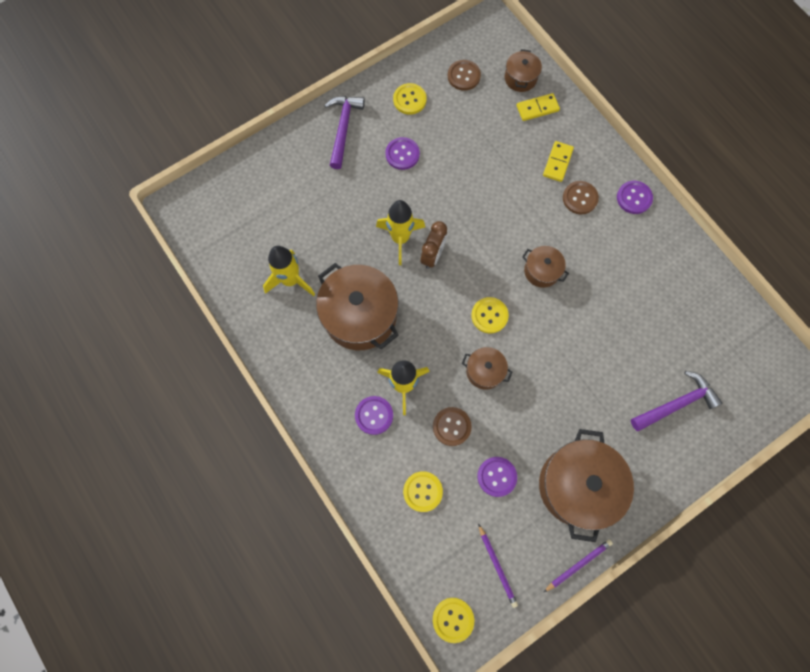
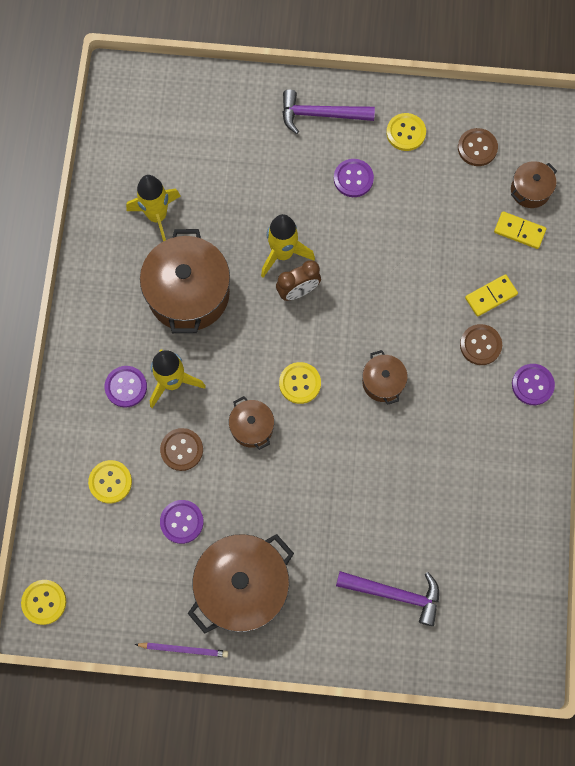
camera: 40 degrees right, 0 degrees up
(343, 129) = (321, 115): purple hammer -> purple hammer turned 135 degrees counterclockwise
(497, 566) = (116, 592): purple pencil -> none

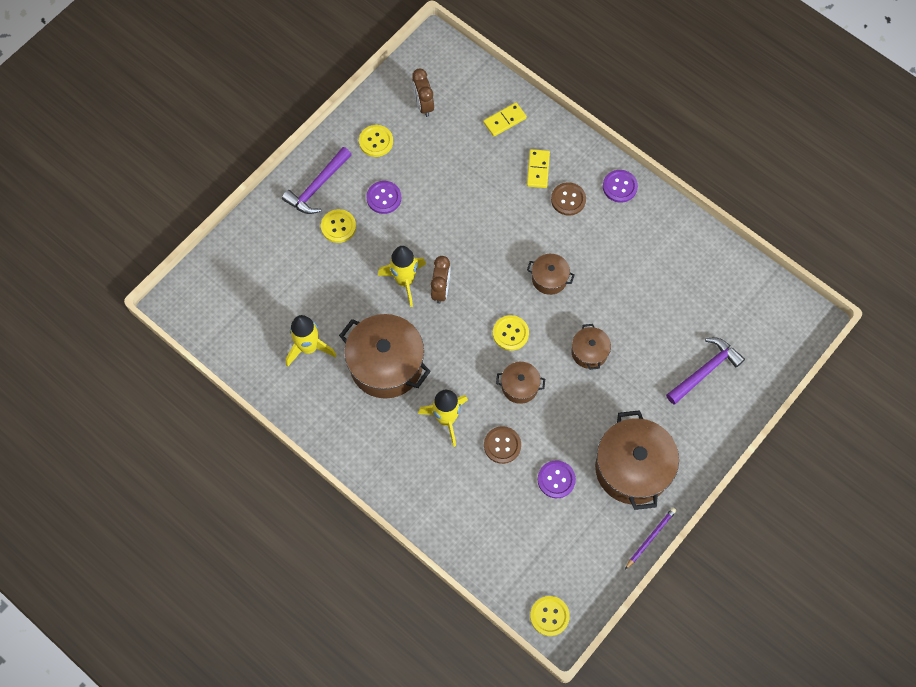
camera: 55 degrees left, 5 degrees down
(110, 482) = (491, 511): yellow button -> yellow button (338, 226)
(126, 387) = (426, 454): purple button -> none
(477, 148) = (423, 105): brown button -> brown clock
(530, 190) = (480, 94): brown pot -> brown pot (589, 352)

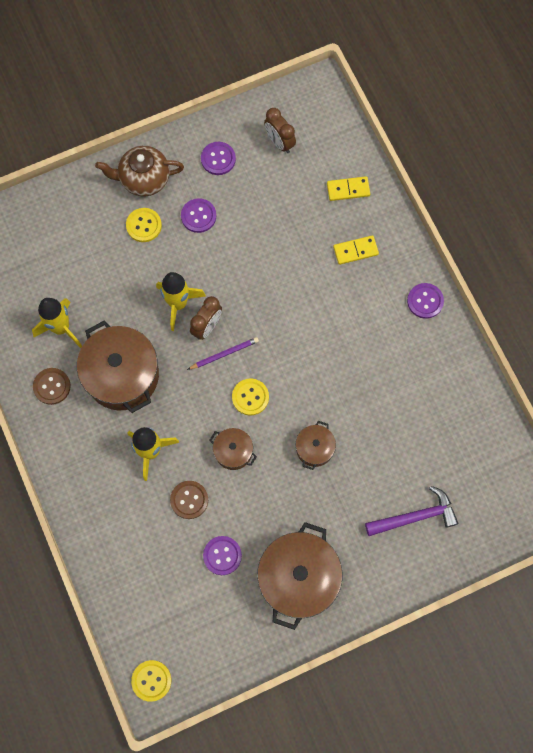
camera: 25 degrees right, 5 degrees up
(317, 186) = (144, 179): purple hammer -> brown teapot
(376, 141) = (218, 159): yellow button -> purple button
(423, 105) = (279, 142): brown clock -> brown clock turned 45 degrees counterclockwise
(538, 169) = (355, 251): yellow domino -> yellow domino turned 45 degrees clockwise
(549, 278) = (313, 361): brown pot -> none
(568, 199) = (369, 292): brown button -> brown button (52, 386)
(650, 538) = (281, 652): purple pencil -> purple pencil (224, 354)

